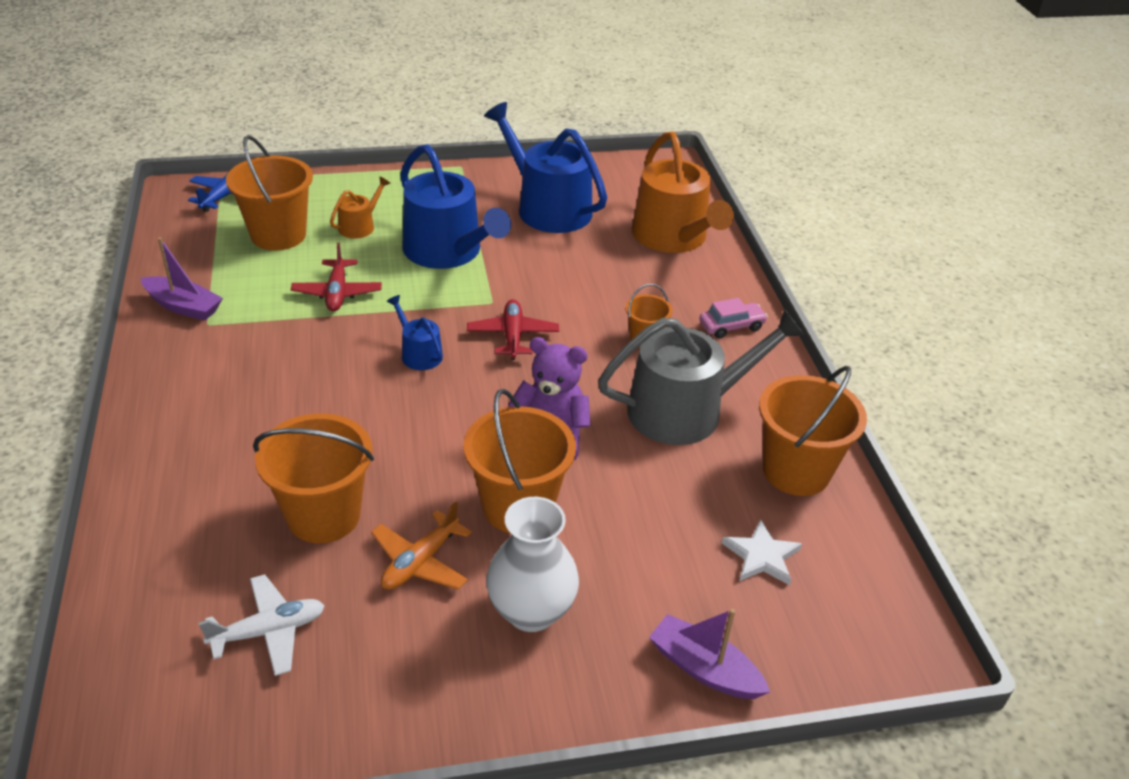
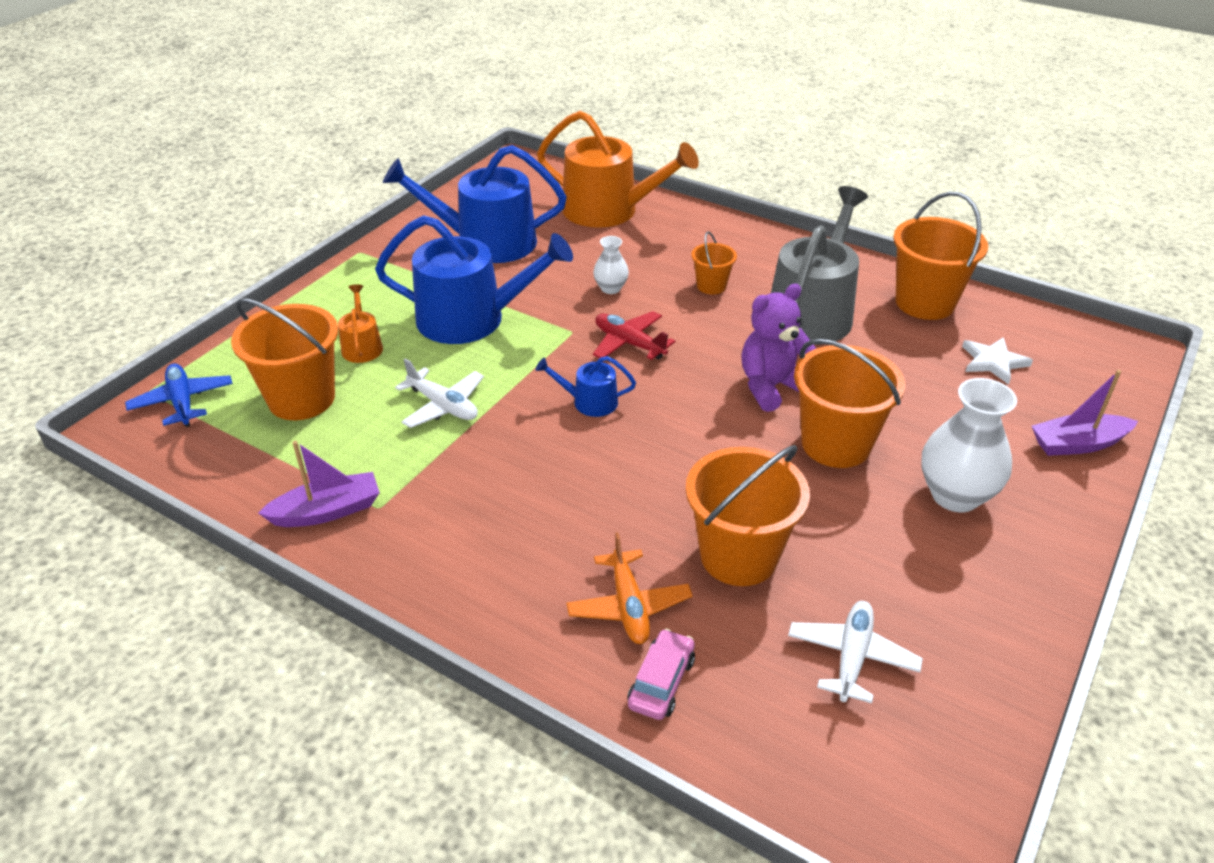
camera: 45 degrees left, 0 degrees up
(337, 293) = (443, 406): red plane -> white plane
(420, 562) = (849, 527): orange plane -> orange plane (628, 606)
(570, 291) = (610, 288): none -> white vase
(731, 326) = (744, 244): pink car -> pink car (661, 682)

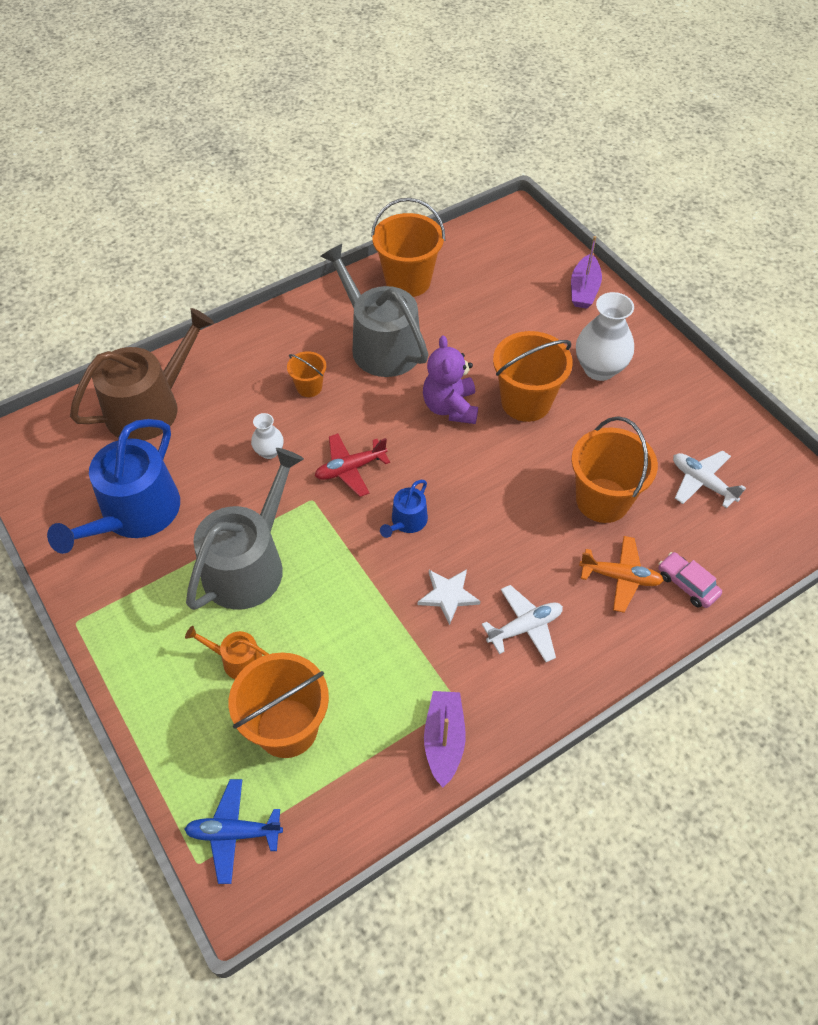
camera: 65 degrees left, 15 degrees up
(443, 406) = (357, 621): white plane -> white plane (525, 627)
(472, 319) = (249, 563): blue watering can -> grey watering can
(609, 210) = (150, 406): orange watering can -> brown watering can
(993, 362) = (490, 283): white star -> white star (448, 595)

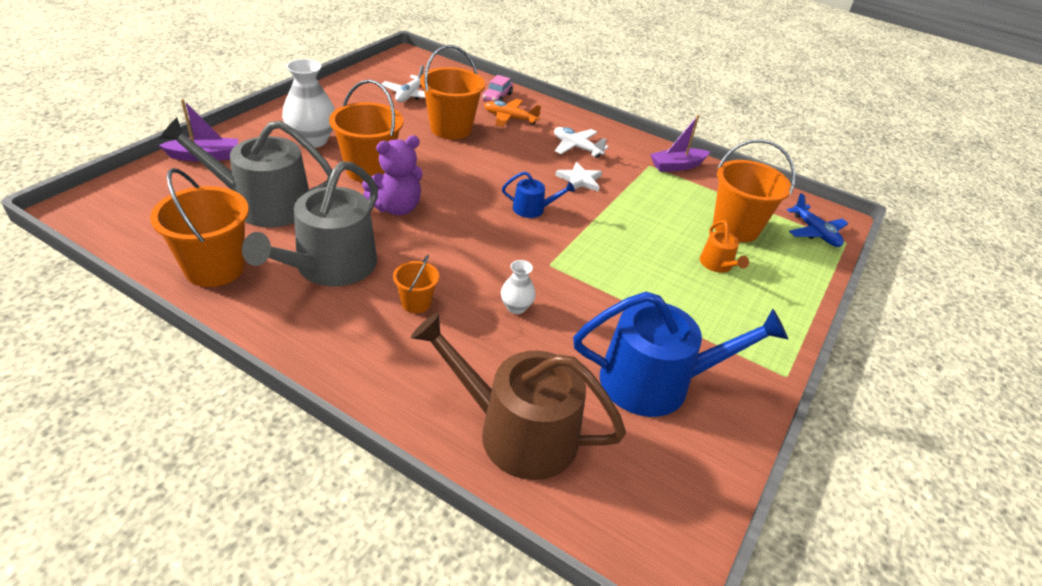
camera: 120 degrees left, 15 degrees down
(249, 563) = (638, 283): grey watering can -> grey watering can (263, 204)
(350, 469) = (501, 250): red plane -> none
(620, 577) = (510, 118): orange plane -> orange plane turned 60 degrees counterclockwise

